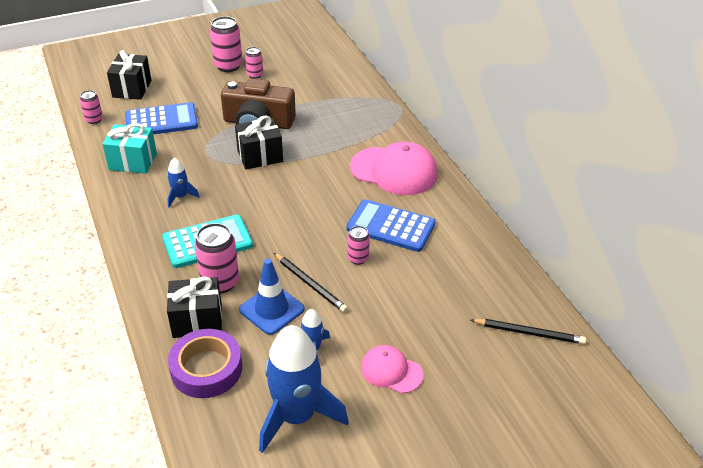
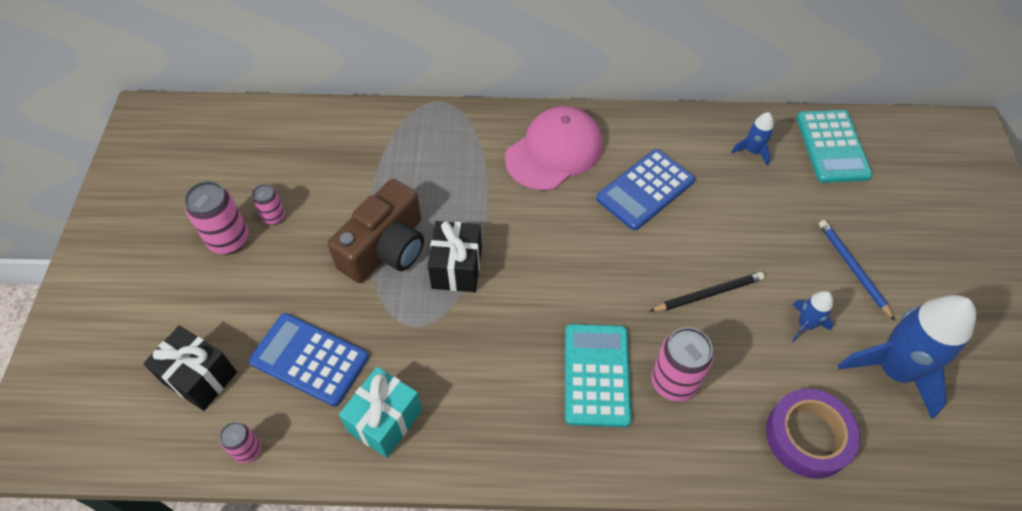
camera: 65 degrees left, 15 degrees up
(161, 121) = (309, 359): blue calculator -> blue calculator turned 75 degrees counterclockwise
(180, 196) = (493, 381): blue rocket -> blue rocket (752, 151)
(197, 321) = (730, 425): black gift -> none
(271, 309) = (735, 343): blue traffic cone -> none
(358, 258) = (684, 237): pink can -> none
(391, 371) = (852, 269): pink cap -> blue pencil
(529, 333) = (832, 146): black pencil -> turquoise calculator

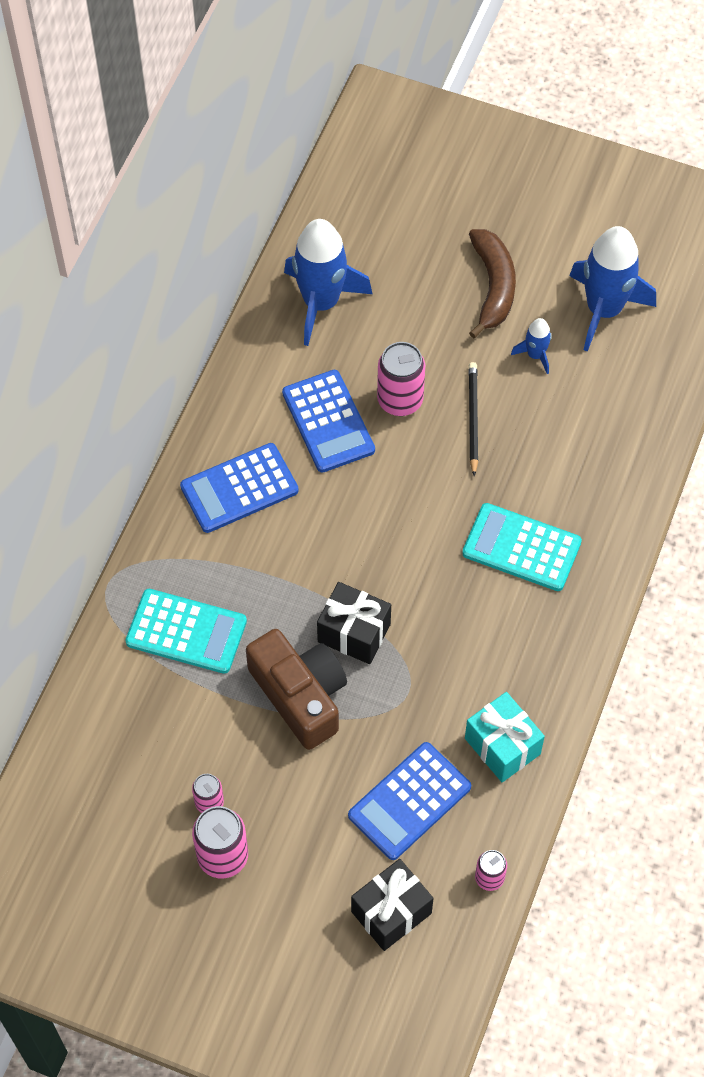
camera: 70 degrees left, 5 degrees up
(554, 151) = (239, 488): pink cap -> blue calculator
(673, 382) = (552, 487): pink can -> pink can (400, 400)
(752, 151) = (321, 302): blue rocket -> blue rocket, size x2.16
(808, 436) = (639, 405): purple tape -> none
(832, 146) = (346, 229): turquoise calculator -> turquoise calculator (186, 632)
(852, 269) = (493, 287): blue pencil -> brown banana

